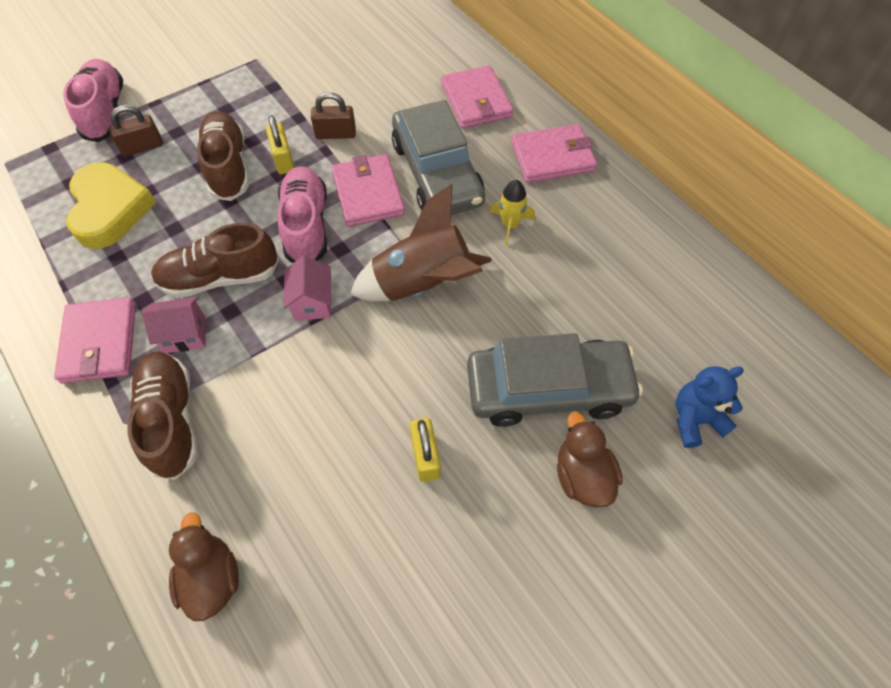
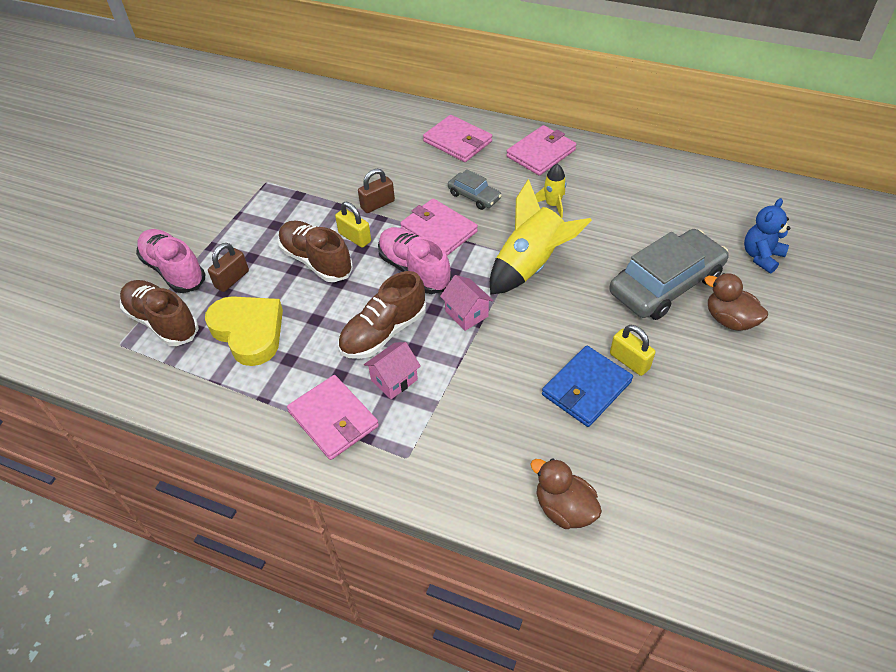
camera: 30 degrees left, 10 degrees down
(171, 420) = (439, 436): brown shoe -> brown shoe (162, 322)
(353, 459) = (586, 388): none -> blue wallet
(423, 284) = (530, 266): brown rocket -> yellow rocket
(437, 173) = (474, 196): grey car -> grey car, size x0.49

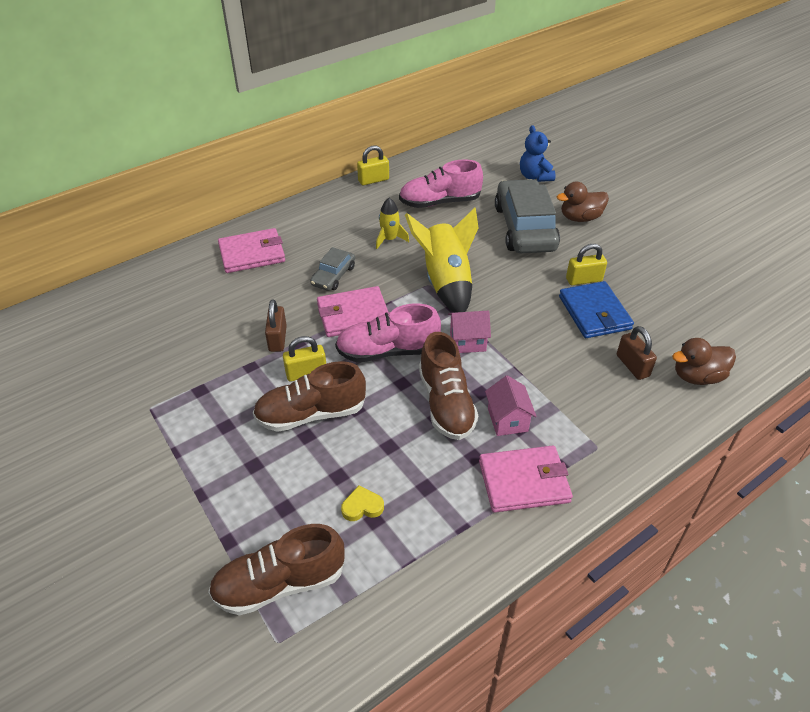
camera: 60 degrees left, 5 degrees down
(174, 270) = (206, 544): pink shoe -> pink shoe (439, 202)
(232, 279) = (272, 493): brown padlock -> brown padlock (632, 366)
(249, 332) = (362, 506): yellow heart -> yellow heart, size x0.41
(474, 196) = (333, 276): grey car -> grey car turned 135 degrees clockwise
(541, 153) = (323, 217): pink wallet -> none
(624, 155) = (373, 180): none -> yellow padlock

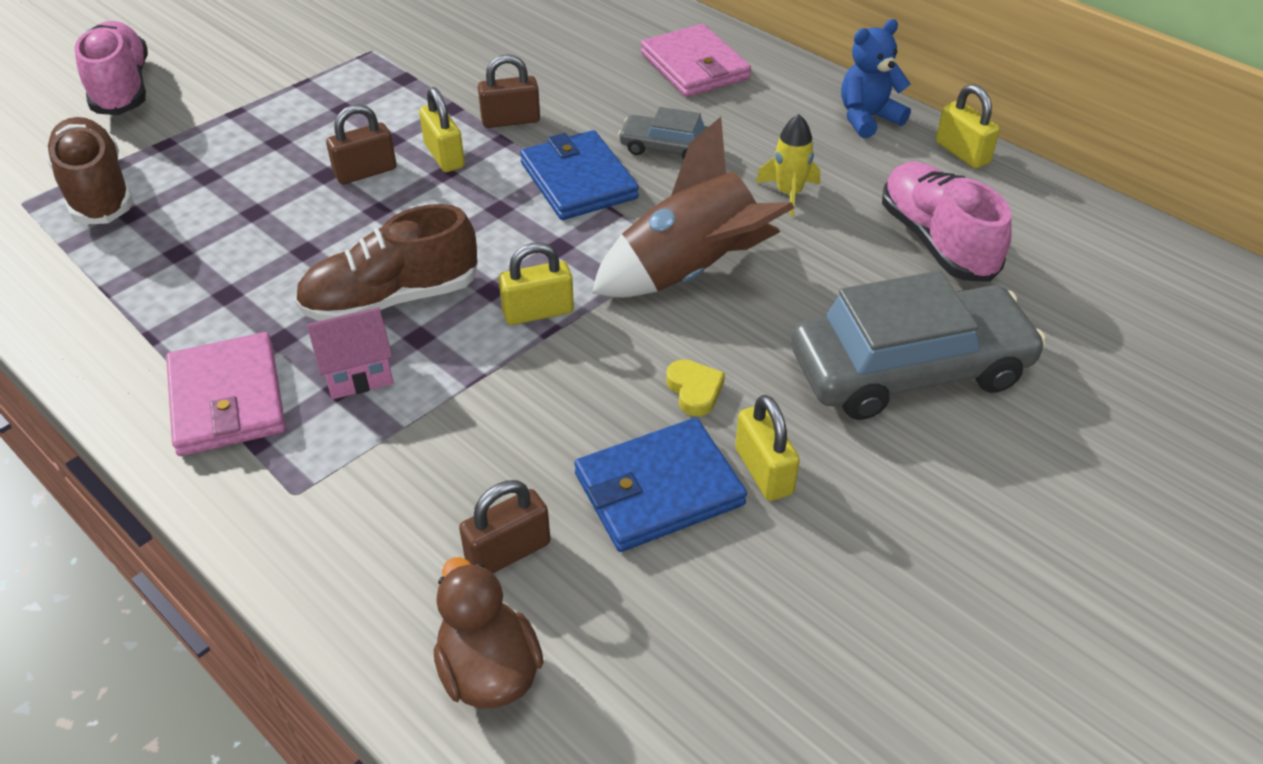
camera: 80 degrees right, 0 degrees up
(311, 414) = (365, 172): brown shoe -> brown padlock
(353, 315) = (578, 180): pink wallet -> blue wallet
(362, 506) = (200, 239): yellow heart -> yellow heart (694, 390)
(387, 351) = (501, 225): pink shoe -> pink shoe (122, 88)
(446, 282) = (690, 272): yellow rocket -> brown rocket
(467, 342) = (538, 312): pink house -> yellow padlock
(535, 176) = (1122, 377): blue teddy bear -> blue teddy bear (867, 118)
(580, 218) = (994, 463): brown duck -> none

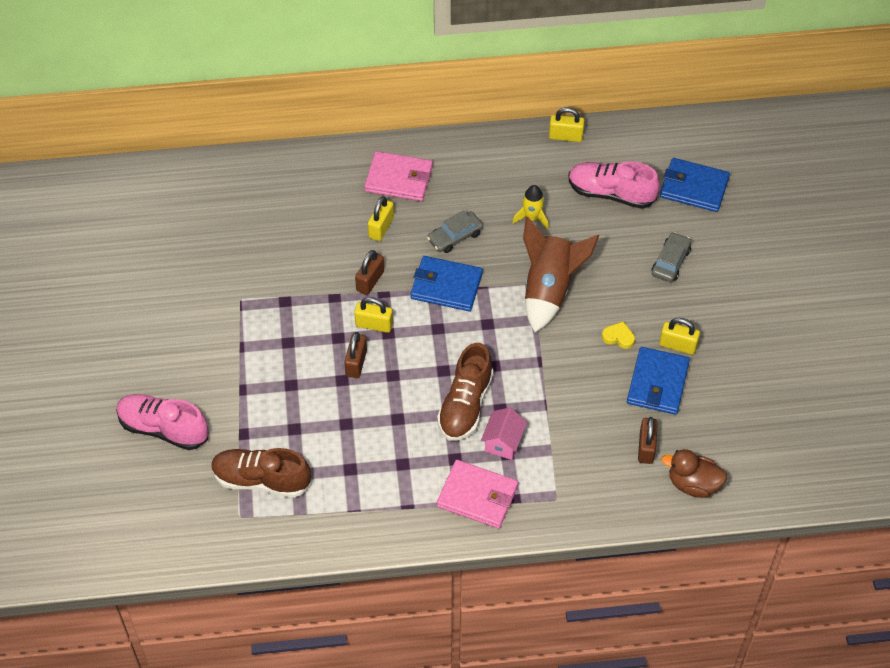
camera: 50 degrees left, 10 degrees up
(538, 312) = (524, 358): yellow padlock -> yellow padlock (381, 227)
(867, 118) = (508, 148): blue teddy bear -> none
(909, 369) = (670, 262): grey car -> grey car, size x0.49
(1078, 317) = (694, 187): none -> blue wallet

